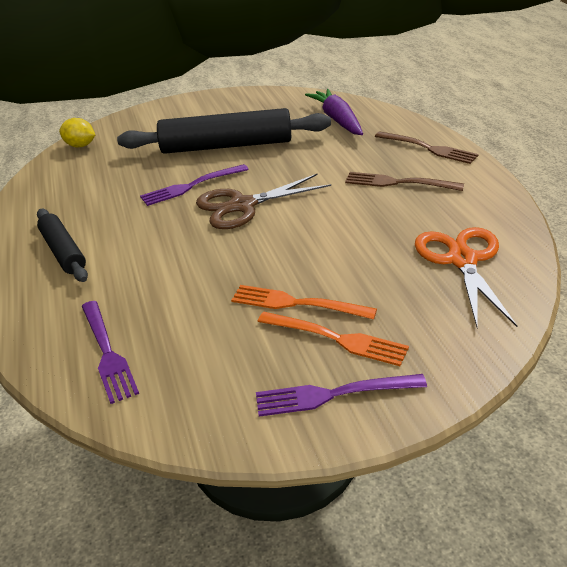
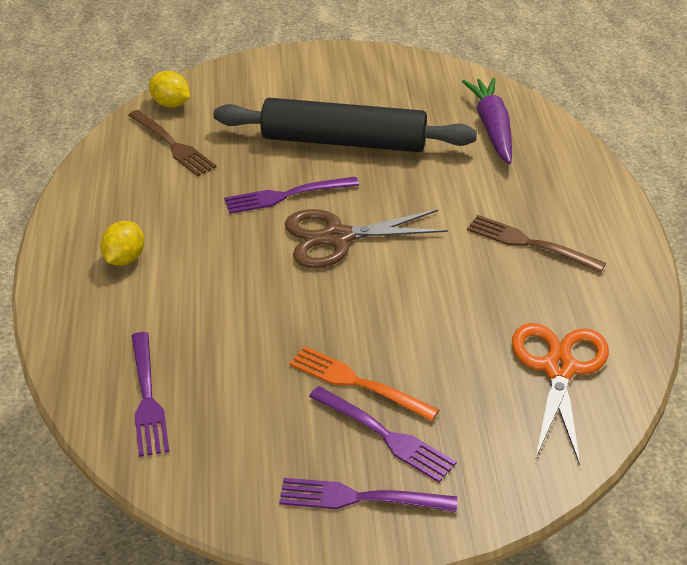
camera: 10 degrees right, 5 degrees up
(63, 252) = (124, 259): black rolling pin -> yellow lemon
(336, 339) = (385, 435): orange fork -> purple fork
(428, 148) = (587, 198): brown fork -> brown fork (172, 145)

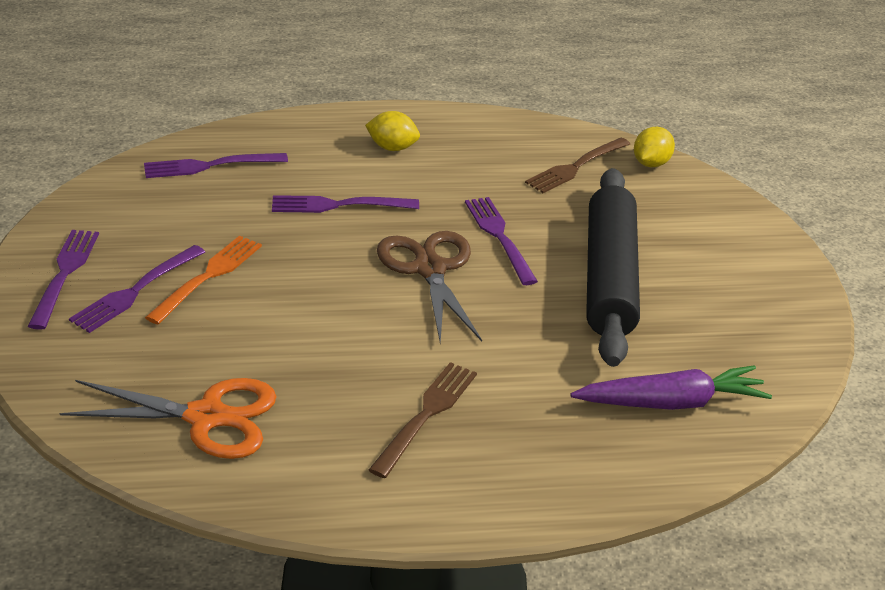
camera: 85 degrees right, 5 degrees down
(232, 295) = (339, 205): none -> purple fork

